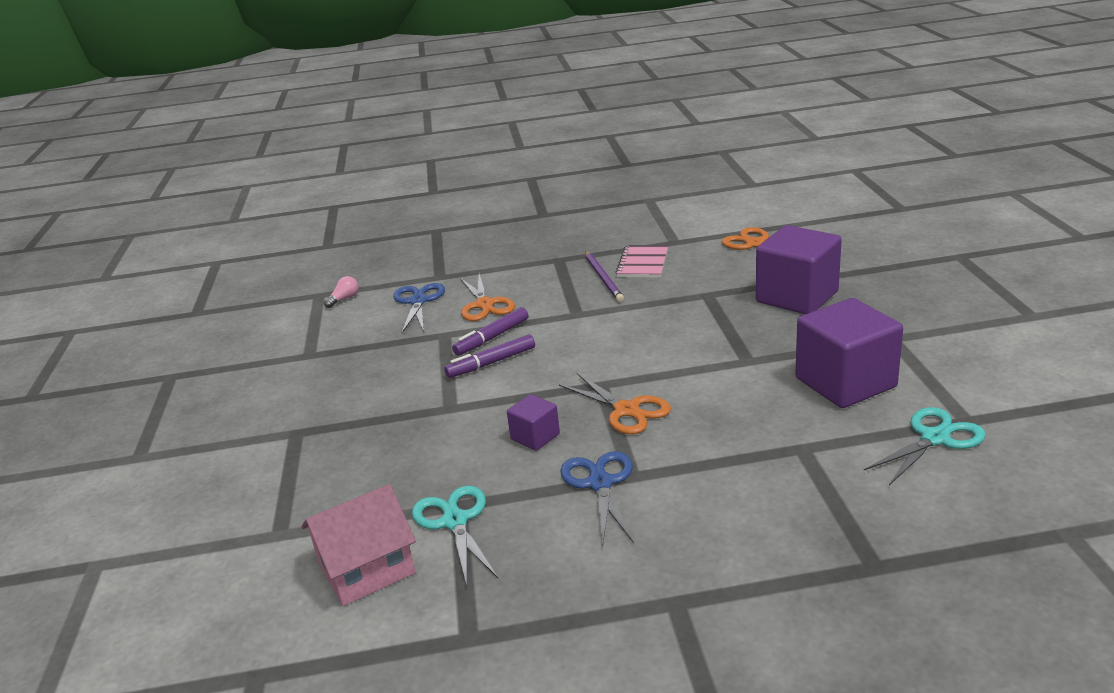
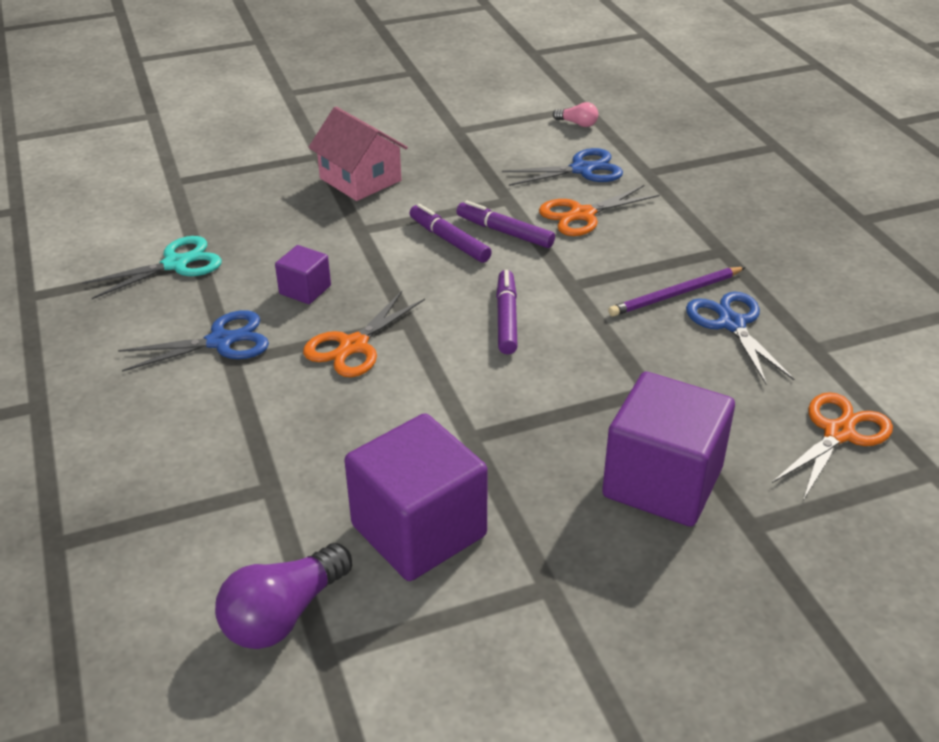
camera: 75 degrees right, 10 degrees up
(366, 568) = (122, 231): pink house -> pink house (360, 179)
(610, 341) = (506, 318): none -> purple marker
(642, 263) = (731, 324): pink notebook -> blue scissors
(935, 438) = (283, 615): turquoise scissors -> purple light bulb

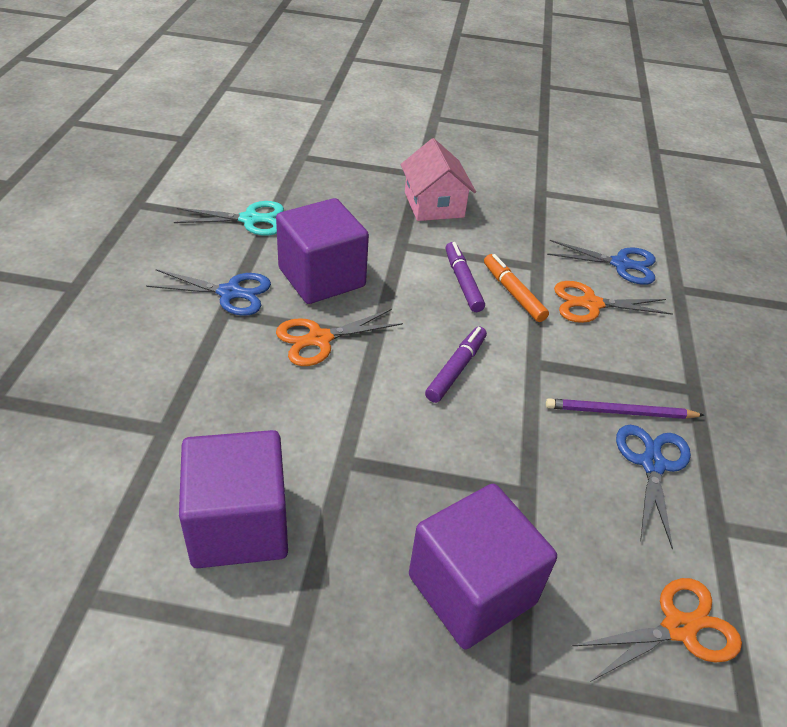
camera: 25 degrees right, 5 degrees up
(283, 615) = (84, 543): purple light bulb -> none
(305, 290) = (321, 277): purple cube -> purple cube, size x2.04
(504, 232) = (513, 293): purple marker -> orange marker
(577, 124) = (647, 223): pink light bulb -> none

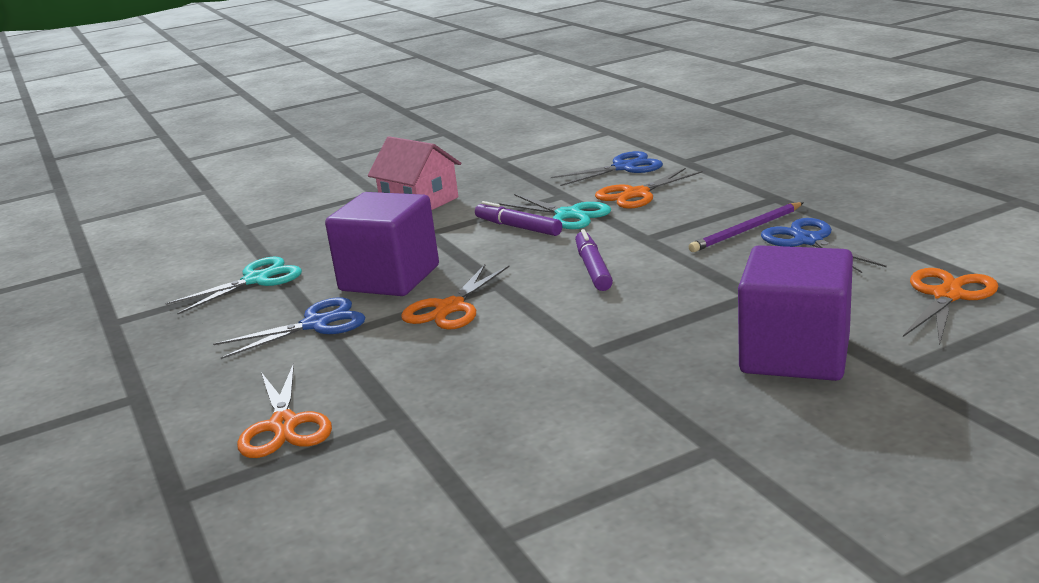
camera: 30 degrees left, 20 degrees down
(107, 380) = (284, 425): none -> orange scissors
(239, 525) = (564, 427): purple cube -> none
(513, 293) = (568, 215): orange marker -> turquoise scissors

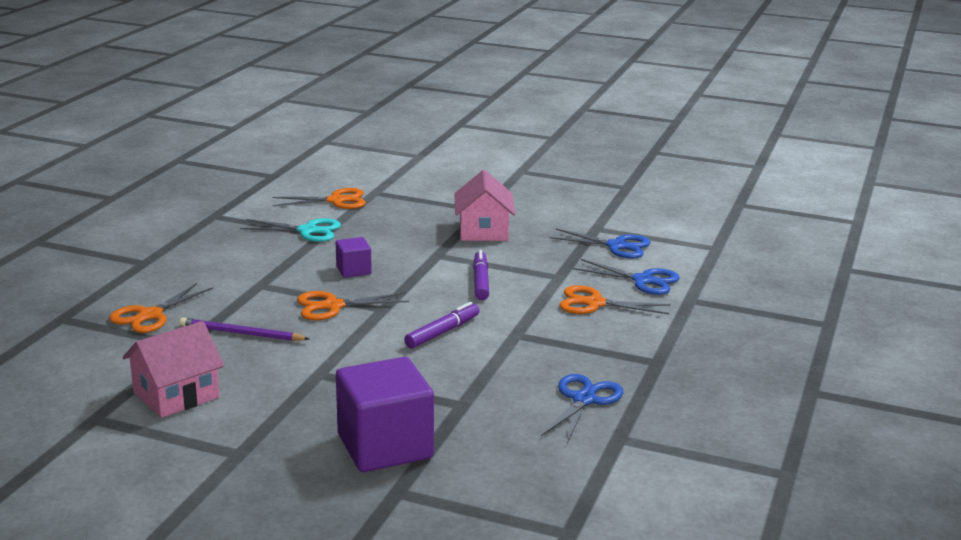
camera: 45 degrees right, 0 degrees up
(316, 324) = (269, 274): blue scissors -> blue scissors (616, 246)
(389, 278) = (353, 270): purple cube -> purple cube, size x0.49
(517, 456) = (176, 395): none -> pink house
(568, 215) = (524, 291): turquoise scissors -> none
(746, 230) = (575, 369): purple pencil -> purple pencil (241, 333)
(947, 296) = (543, 483): orange scissors -> orange scissors (336, 201)

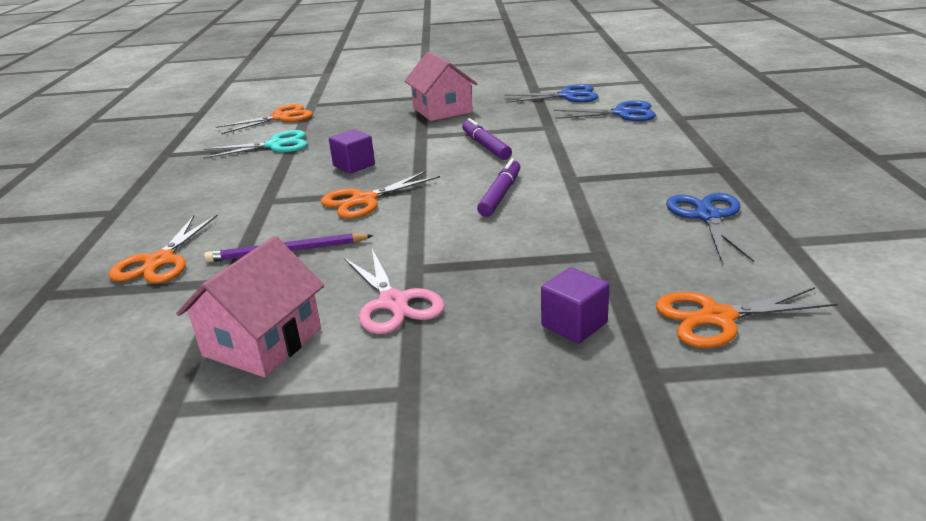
camera: 20 degrees left, 5 degrees up
(281, 394) = (393, 302): none -> pink scissors
(385, 446) = (574, 324): purple cube -> purple cube, size x0.49
(594, 303) = (606, 138): orange scissors -> orange scissors (717, 318)

